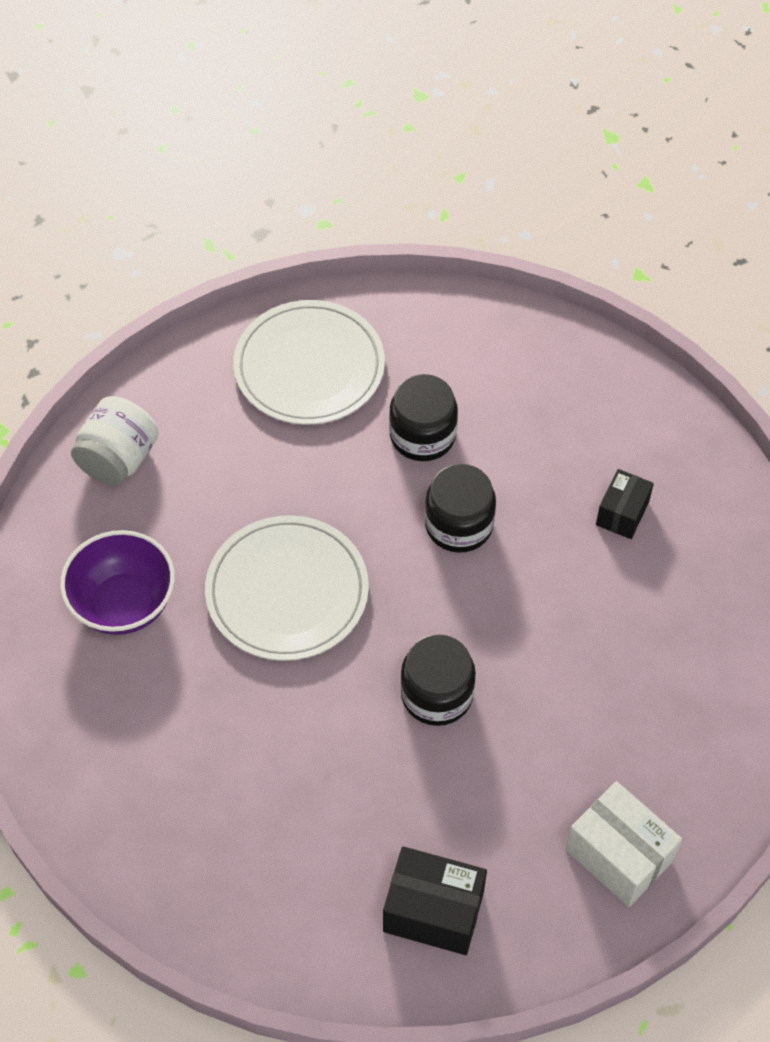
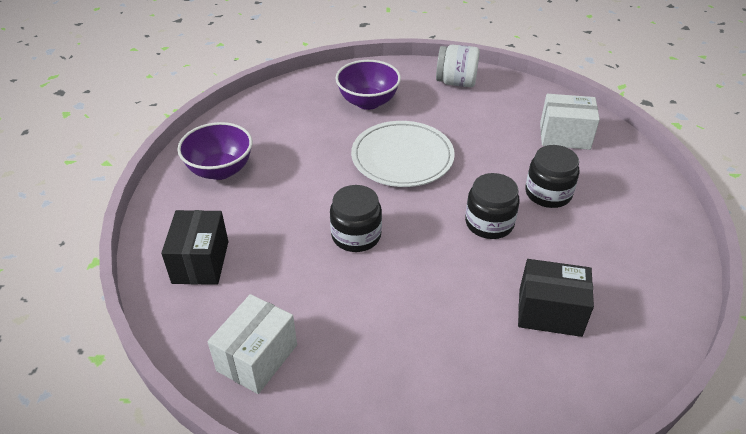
camera: 75 degrees right, 15 degrees down
(230, 863) = (220, 170): none -> purple bowl
(309, 367) = (564, 136): white plate -> white box
(622, 513) = (550, 312): black box -> black box, size x1.58

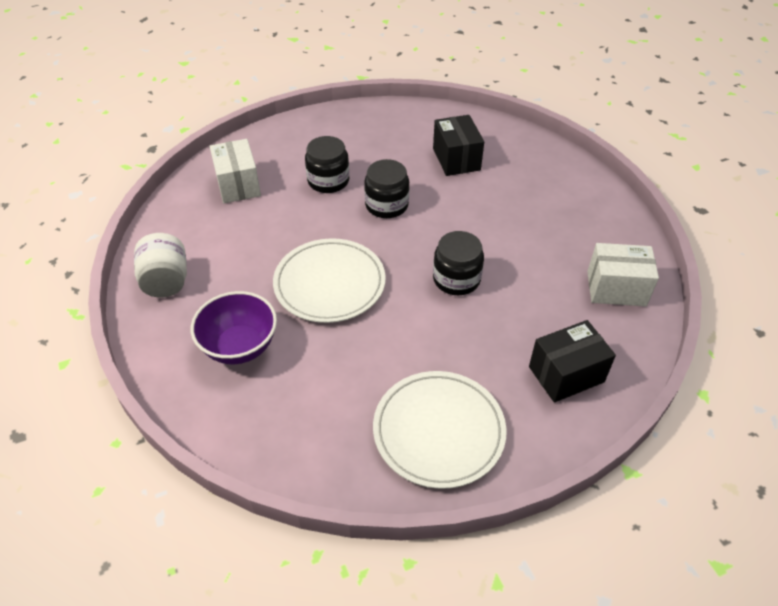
camera: 115 degrees left, 5 degrees up
(220, 170) = (438, 431): purple bowl -> white plate

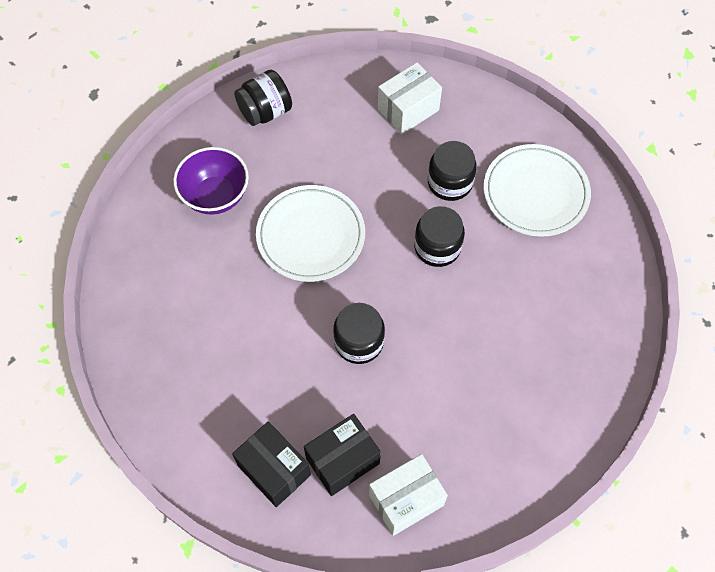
camera: 70 degrees right, 15 degrees up
(166, 281) = (265, 112): white jar -> black jar
(438, 431) = (178, 376): white plate -> white plate (535, 193)
(456, 159) = (544, 291): black box -> black box (342, 461)
(616, 288) = (406, 500): white box -> white box turned 75 degrees clockwise

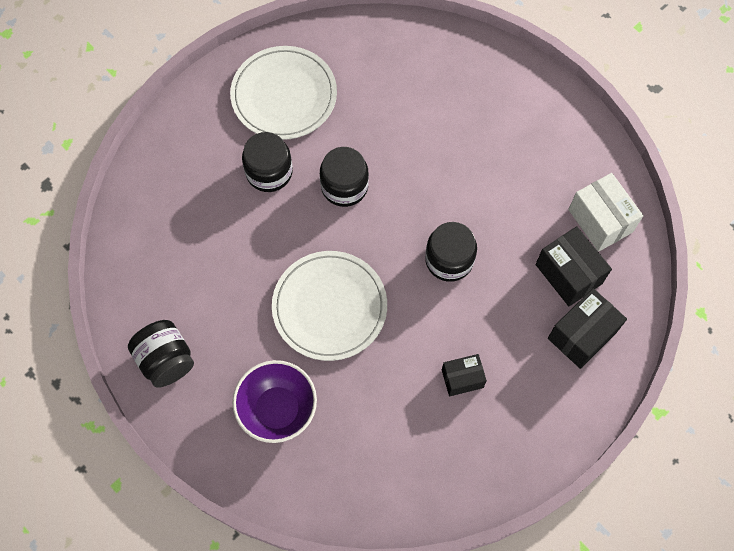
camera: 90 degrees left, 5 degrees up
(234, 350) = (462, 378): none -> black box
(408, 110) = (174, 209): white box -> none

